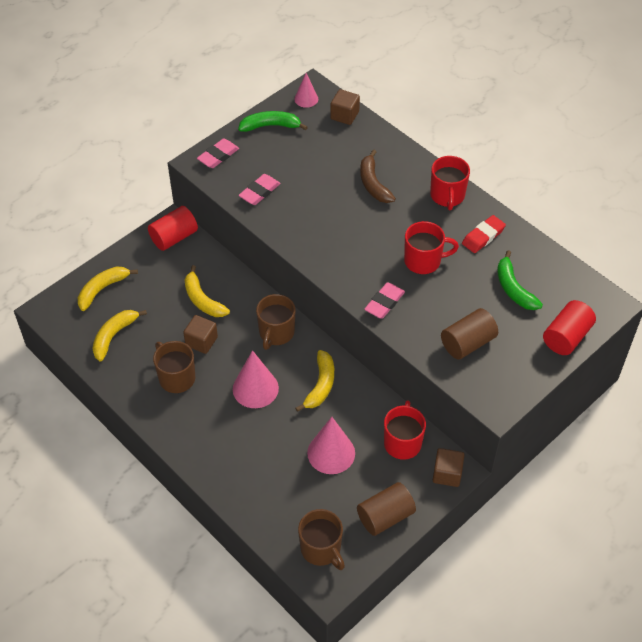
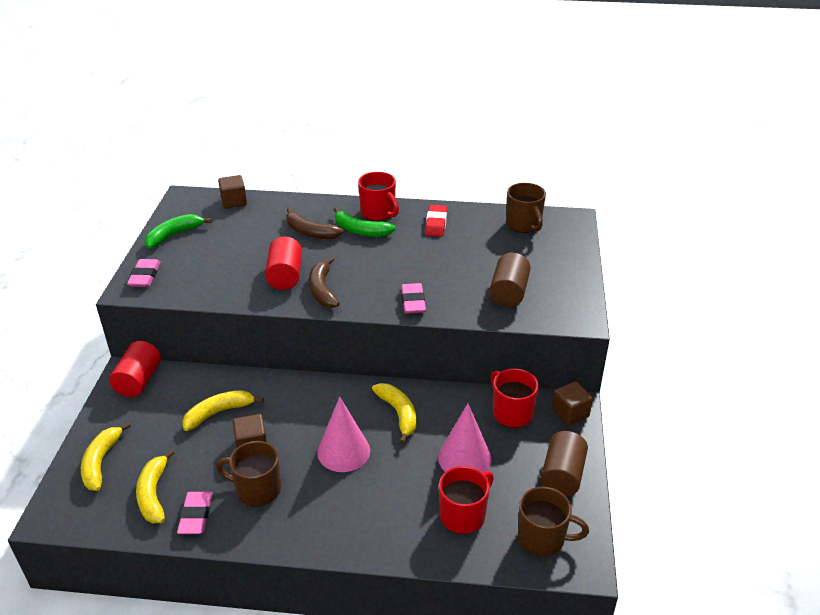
camera: 40 degrees left, 15 degrees down
(202, 300) = (218, 413): yellow banana -> yellow banana turned 135 degrees clockwise
(259, 192) = (214, 282): pink eraser -> pink eraser (195, 515)
(276, 333) = (316, 399): brown mug -> brown mug (524, 225)
(306, 99) = (187, 205): pink cone -> none
(329, 248) = (322, 289): none -> brown banana
(423, 261) = (410, 260): red mug -> red mug (463, 515)
(513, 288) = (497, 243): green banana -> green banana (360, 230)
(566, 337) = (570, 252): red cylinder -> red cylinder (285, 276)

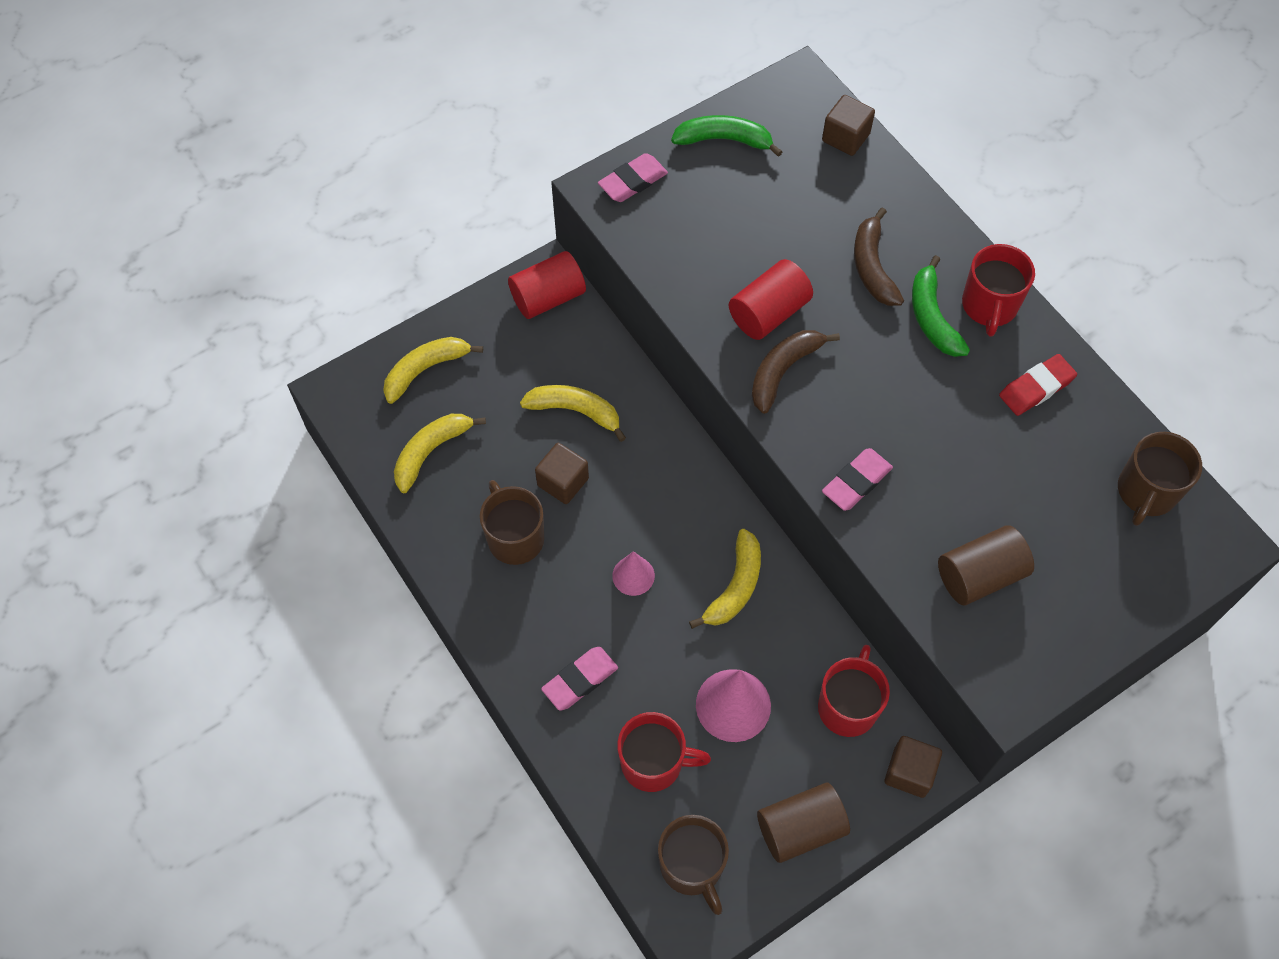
camera: 50 degrees right, 25 degrees up
(195, 515) = (439, 511): pink eraser -> pink eraser (580, 680)
(343, 451) = (633, 575): pink cone -> pink cone, size x0.59

